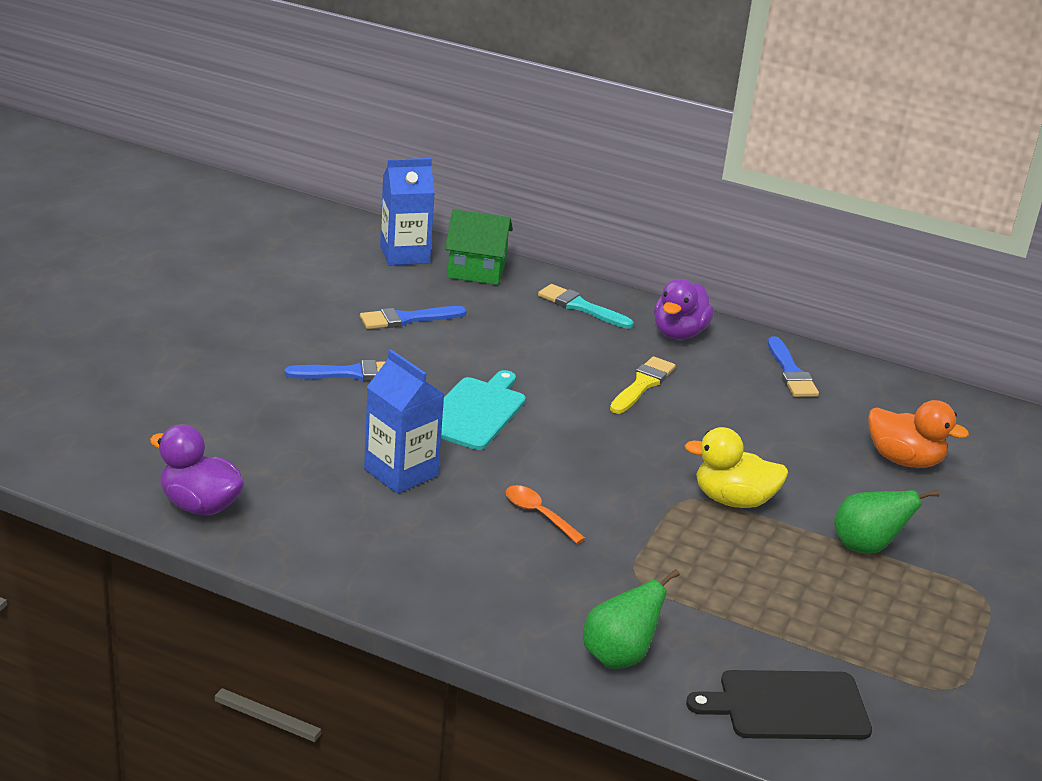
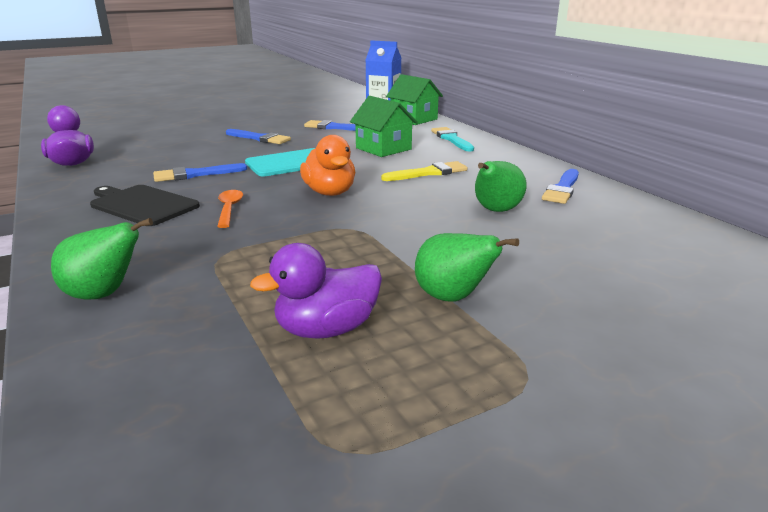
camera: 40 degrees right, 5 degrees down
(401, 472) = (195, 174): blue carton -> blue brush
(534, 351) = (383, 149): none -> green house
(679, 333) = (501, 158): purple duck -> purple duck (326, 329)
(733, 500) = (383, 238): yellow duck -> none
(774, 427) = (495, 211): none -> green pear
(788, 706) = (147, 384): black cutting board -> black cutting board (142, 205)
(904, 460) = (592, 255): orange duck -> orange duck (330, 192)

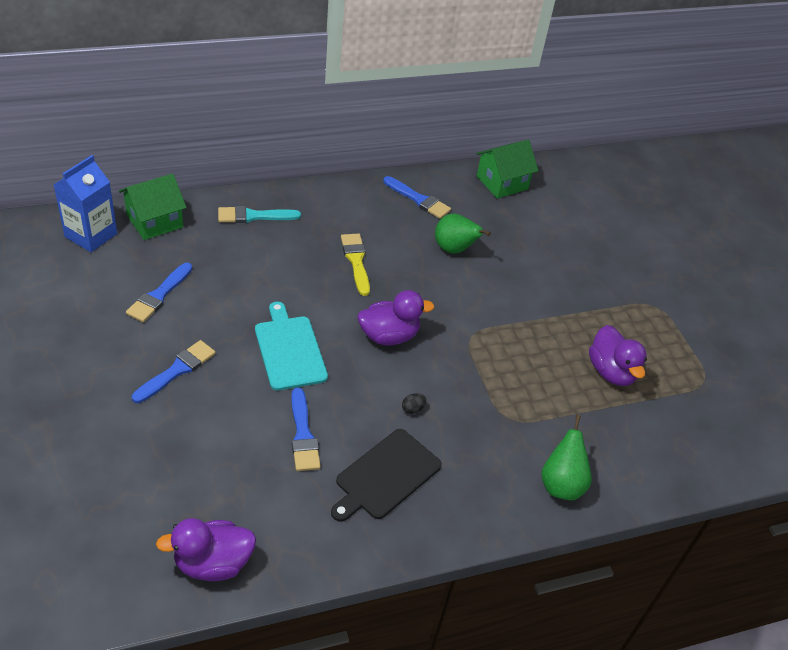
camera: 85 degrees left, 20 degrees up
(229, 209) = (412, 409): orange spoon -> black egg
(330, 192) = (389, 336): orange duck -> purple duck
(383, 149) = (267, 273): green house -> green house (502, 183)
(452, 298) = (580, 310): green pear -> none

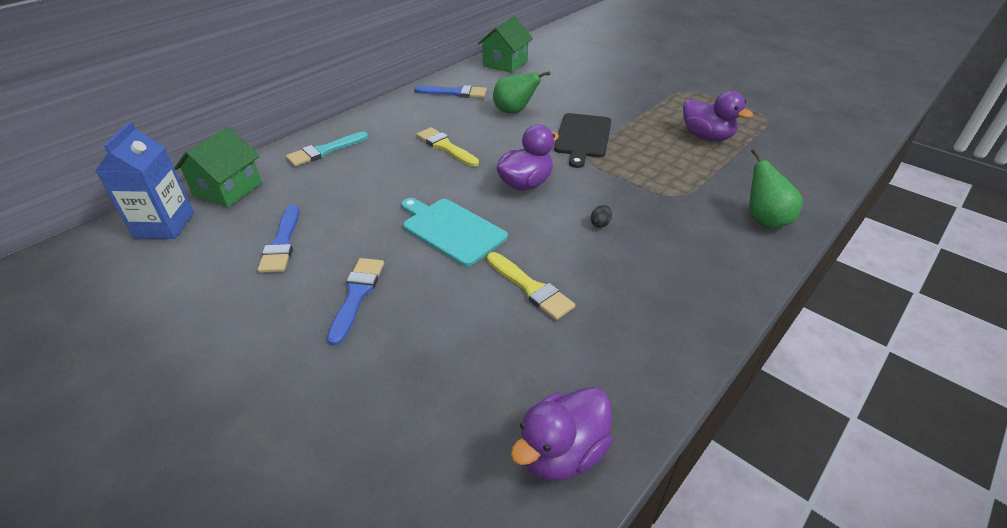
camera: 25 degrees left, 5 degrees down
(303, 434) = (530, 288): blue brush -> yellow brush
(385, 476) = (634, 283): black cutting board -> black cutting board (583, 137)

